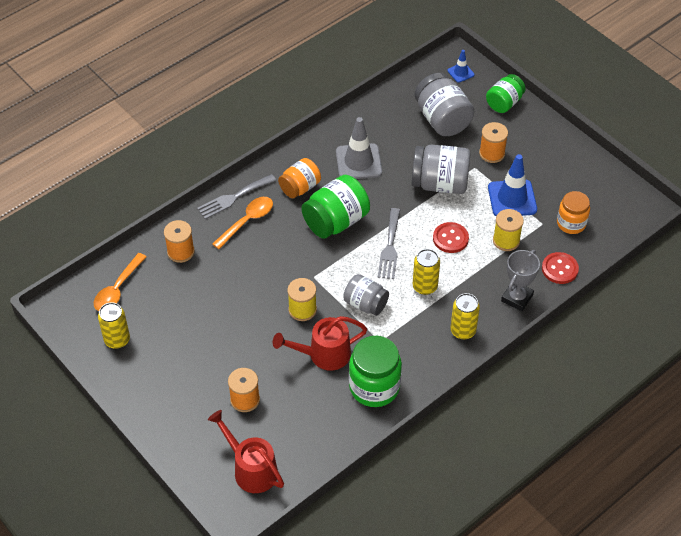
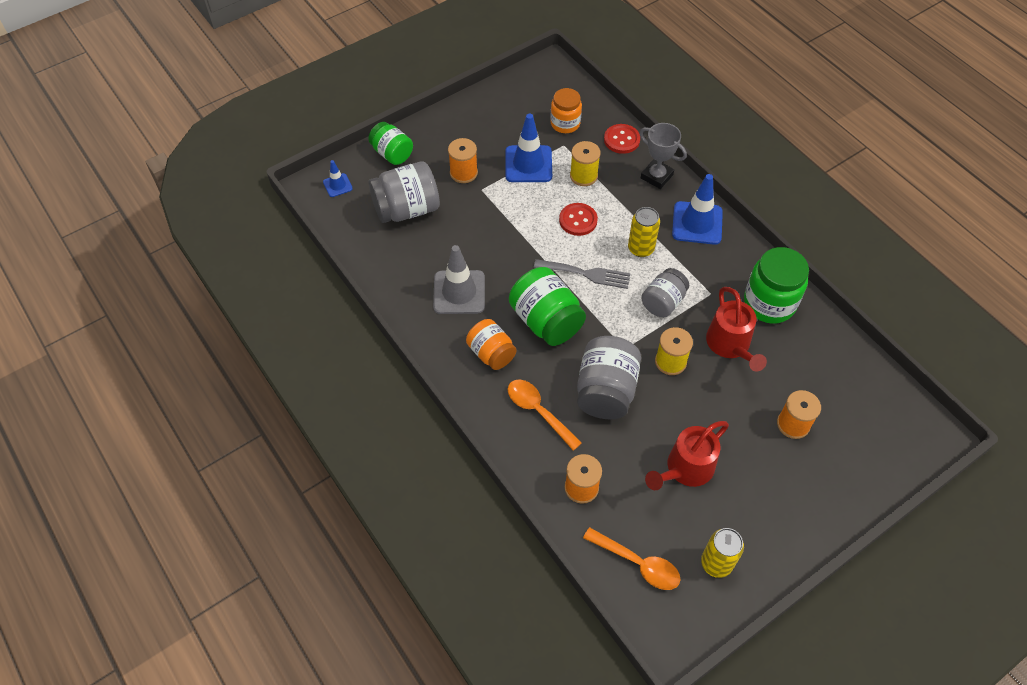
camera: 85 degrees left, 5 degrees up
(233, 198) = (499, 425): grey fork -> none
(251, 469) = (879, 422): red watering can -> red watering can (685, 469)
(440, 184) = (501, 221): grey jar -> grey jar (605, 391)
(463, 331) = (697, 223): yellow can -> blue traffic cone

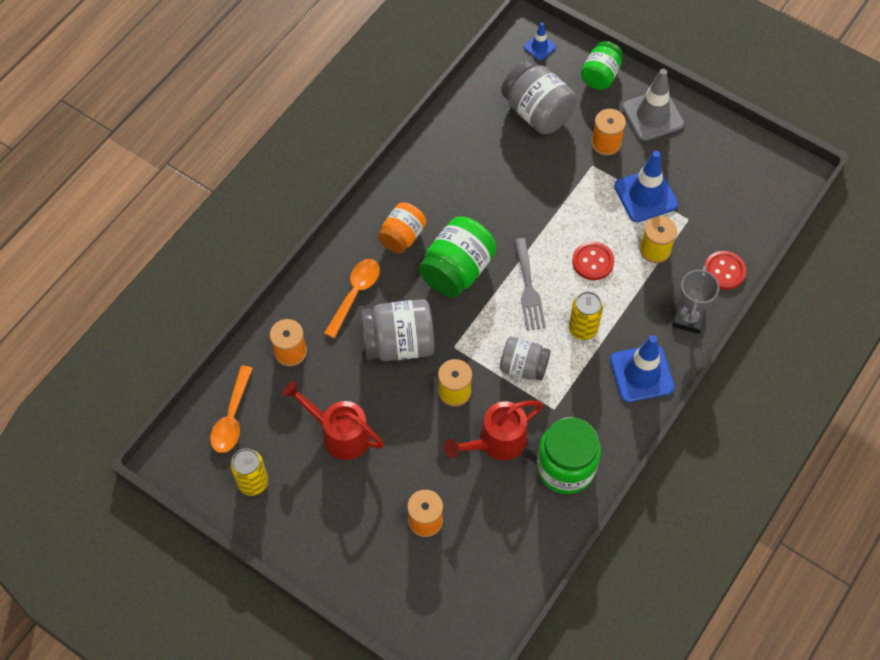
camera: 70 degrees right, 5 degrees up
(459, 292) = (459, 188): grey traffic cone -> grey traffic cone (652, 116)
(565, 123) = (719, 211): orange jar -> none

